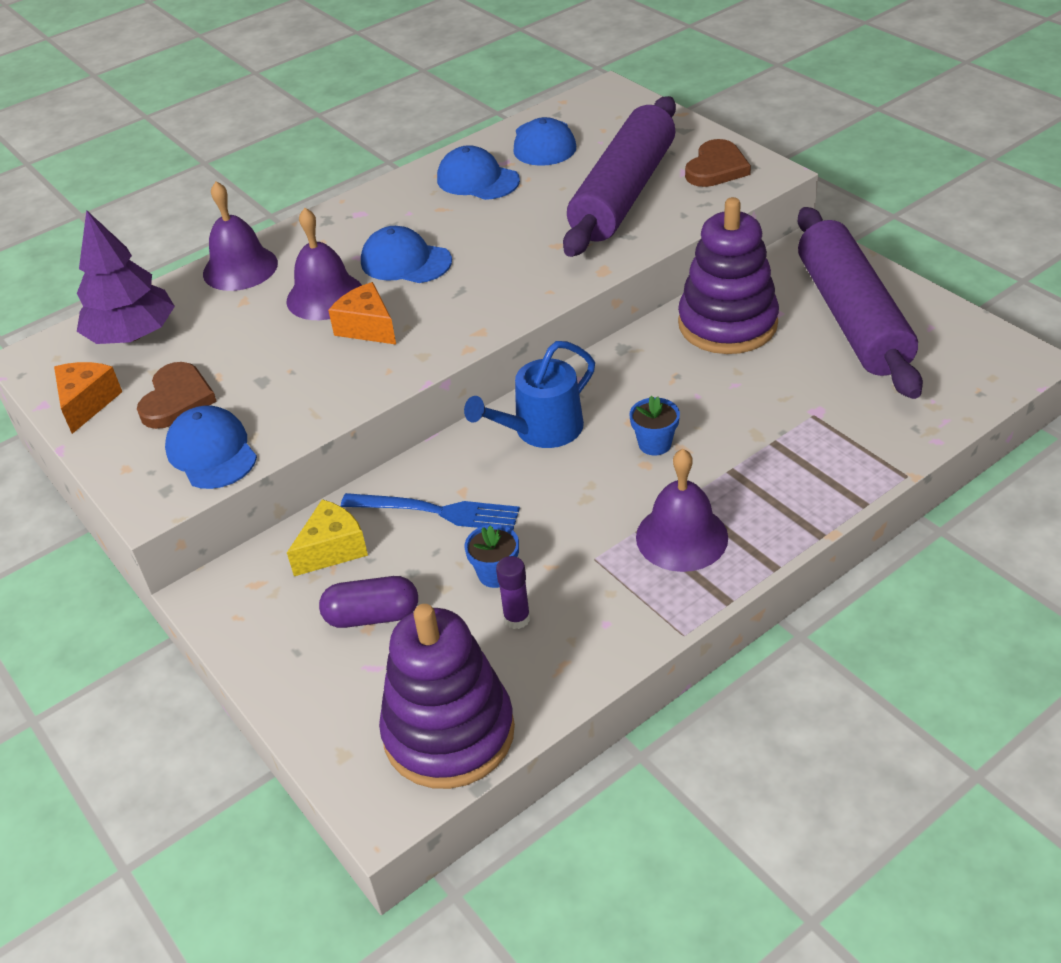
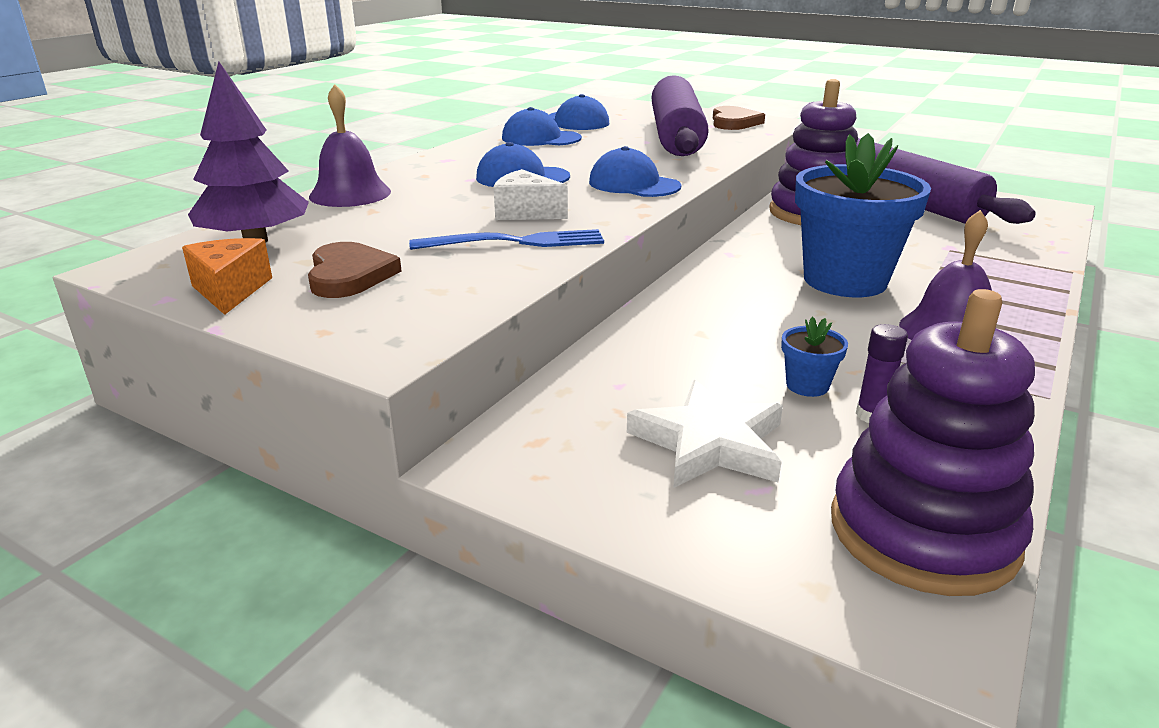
camera: 25 degrees left, 15 degrees down
(211, 452) = (430, 305): blue cap -> blue cap (633, 184)
(325, 296) = (460, 200): purple bell -> none
(332, 549) = (604, 396): yellow cheese -> none
(367, 327) = (525, 213): orange cheese -> white cheese
(372, 616) = (709, 443): purple capsule -> white star
(438, 511) = (693, 350): blue fork -> blue fork (517, 242)
(542, 429) = (731, 285): blue watering can -> none
(654, 444) = (845, 280): blue flower pot -> blue flower pot, size x2.50

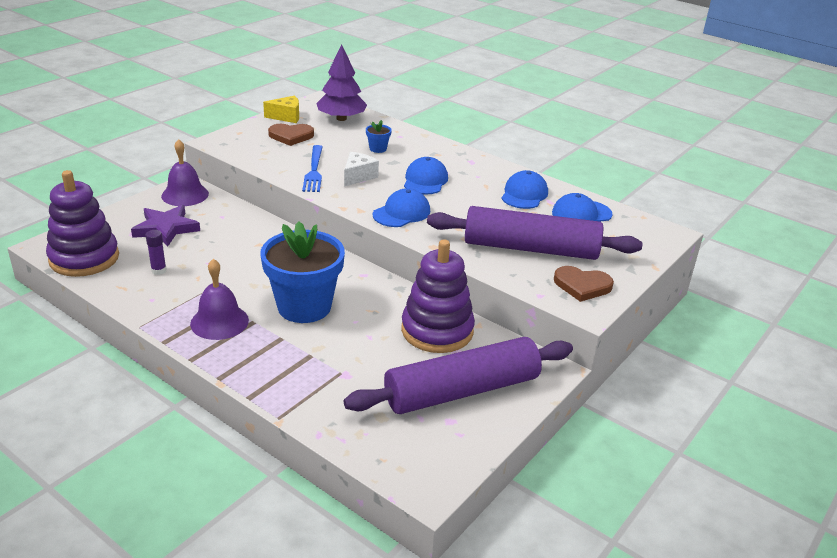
camera: 95 degrees right, 5 degrees up
(230, 290) = (286, 117): orange cheese -> yellow cheese
(350, 194) = (406, 136): purple bell -> purple bell (185, 194)
(709, 443) = (166, 228): white star -> purple star
(807, 385) = (193, 261): blue flower pot -> blue flower pot (378, 149)

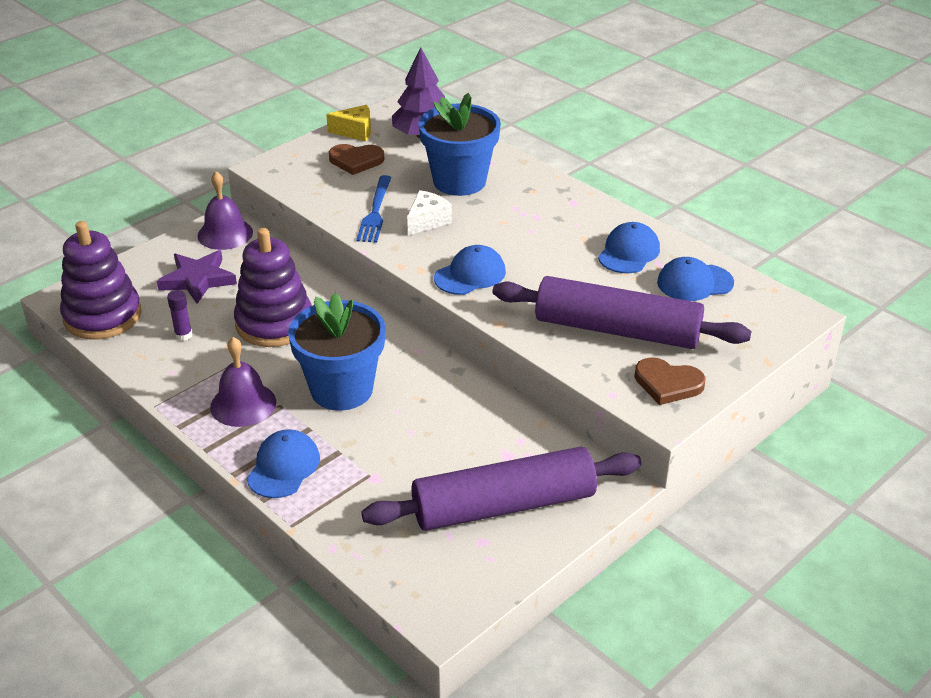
camera: 10 degrees right, 5 degrees up
(378, 149) = (459, 181): blue flower pot -> blue flower pot, size x2.50
(425, 180) = (509, 229): blue cap -> blue cap (283, 467)
(437, 330) = (491, 428): purple stacking toy -> purple stacking toy (274, 323)

